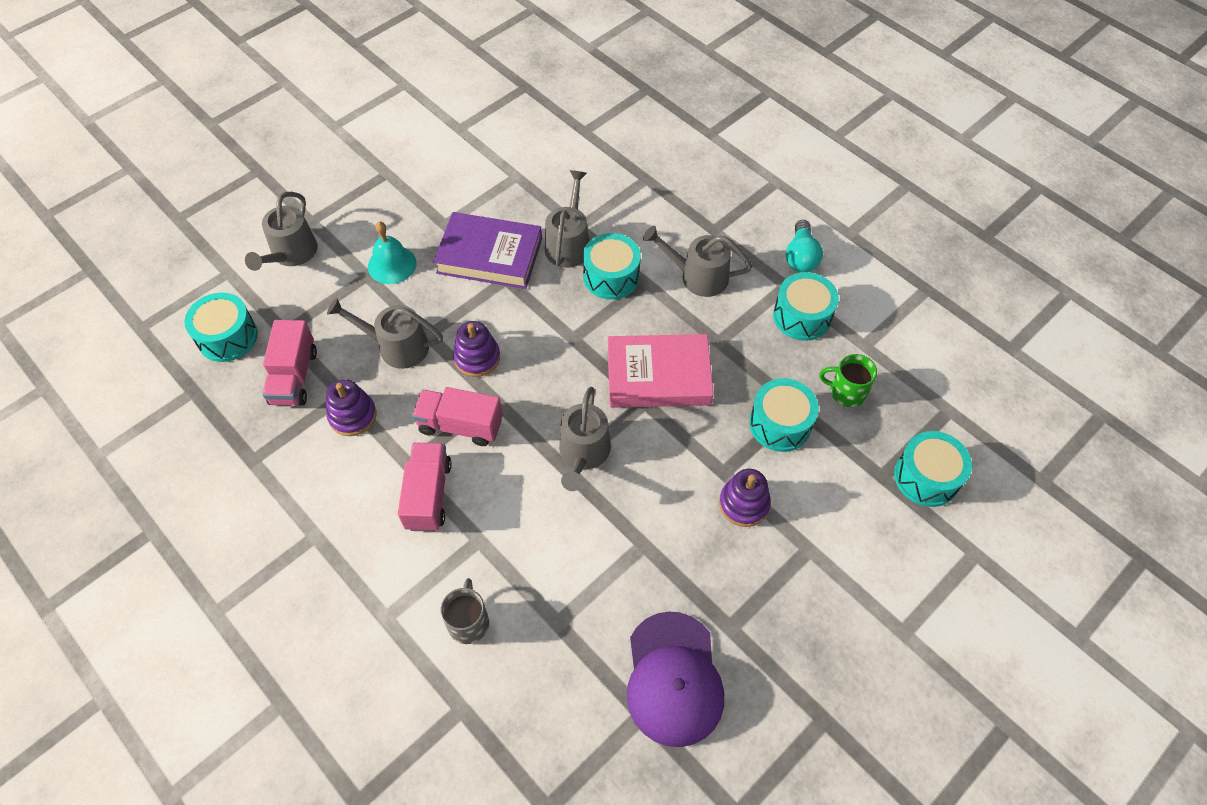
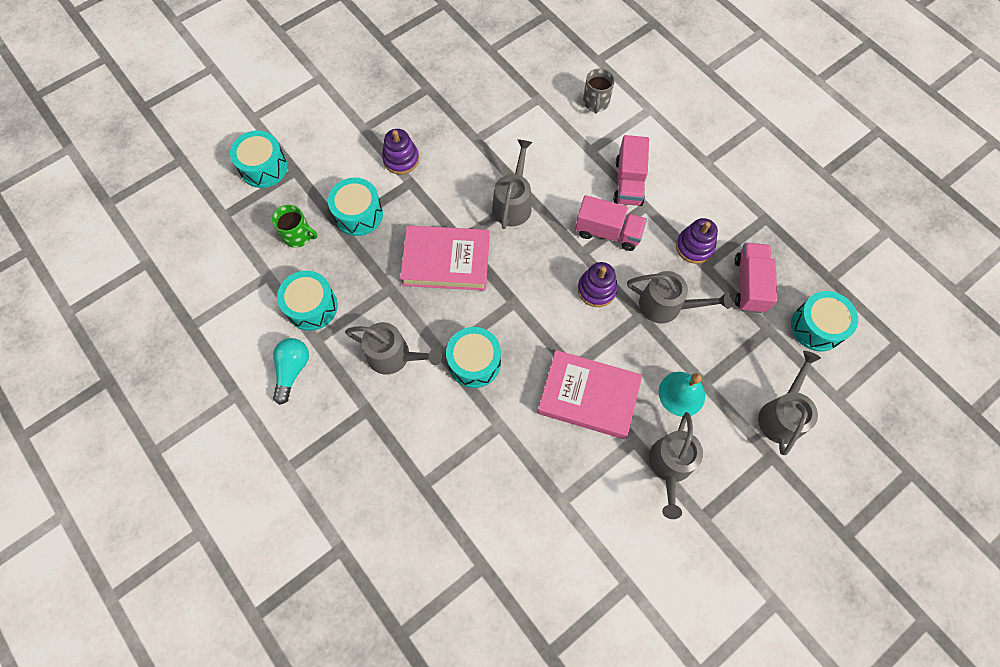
camera: 175 degrees left, 10 degrees up
(489, 255) = (588, 396): purple book -> pink book
(569, 243) = (511, 404): grey watering can -> grey watering can (670, 466)
(673, 678) = (469, 65): purple cap -> none

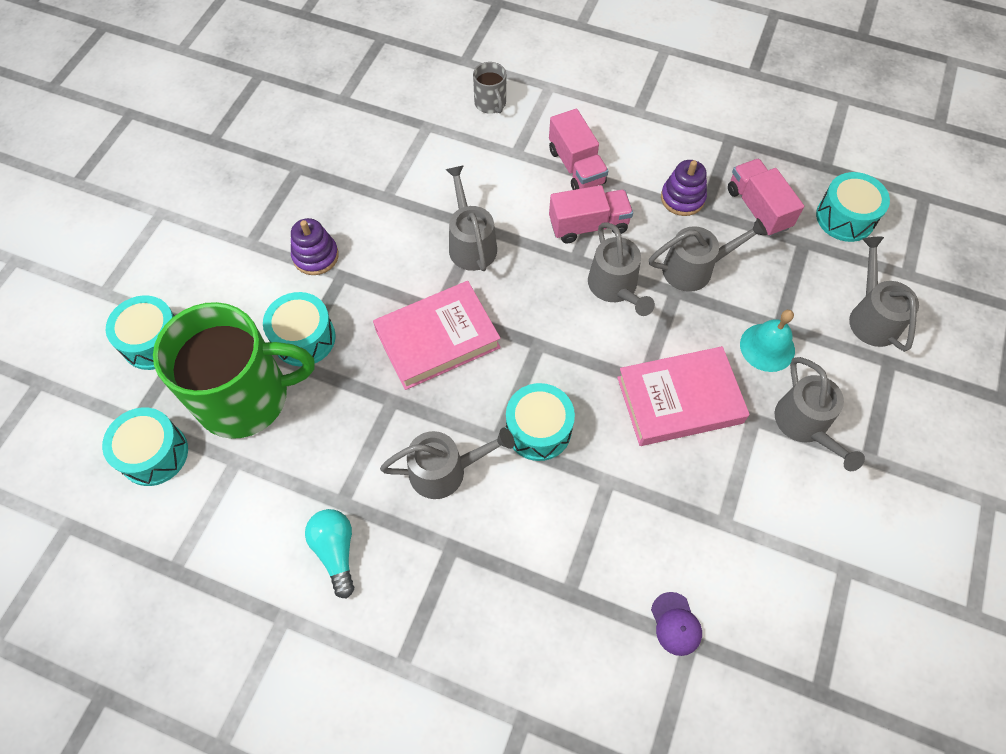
camera: 30 degrees left, 5 degrees down
(298, 236) = (246, 397): green mug -> green mug, size x2.38
(312, 307) = (313, 467): turquoise drum -> turquoise drum (154, 454)
(480, 548) = (675, 624): none -> purple cap
(596, 289) = (615, 288): purple stacking toy -> grey watering can

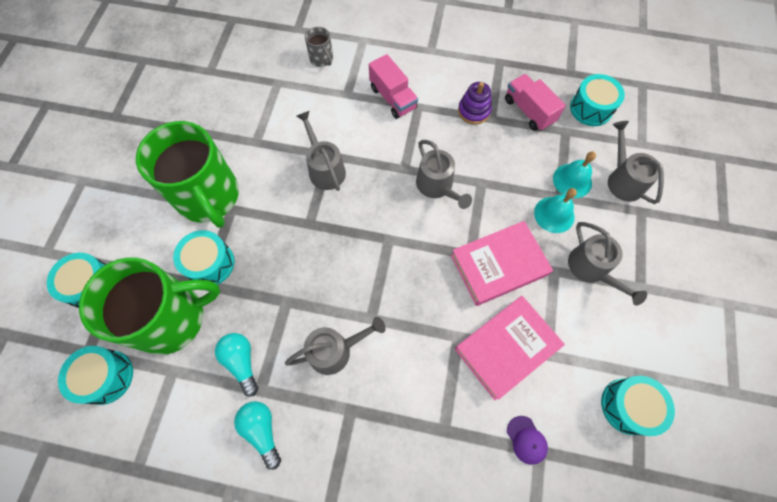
camera: 10 degrees left, 5 degrees up
(315, 256) = (209, 197): purple stacking toy -> green mug
(324, 464) = (242, 362): none -> turquoise light bulb
(437, 339) = (312, 247): pink book -> pink book (506, 347)
(538, 429) = (399, 306): turquoise drum -> turquoise drum (628, 406)
(588, 225) = (409, 142): pink truck -> none
(695, 268) = (492, 163): grey watering can -> none
(800, 307) = (572, 180): none -> turquoise bell

